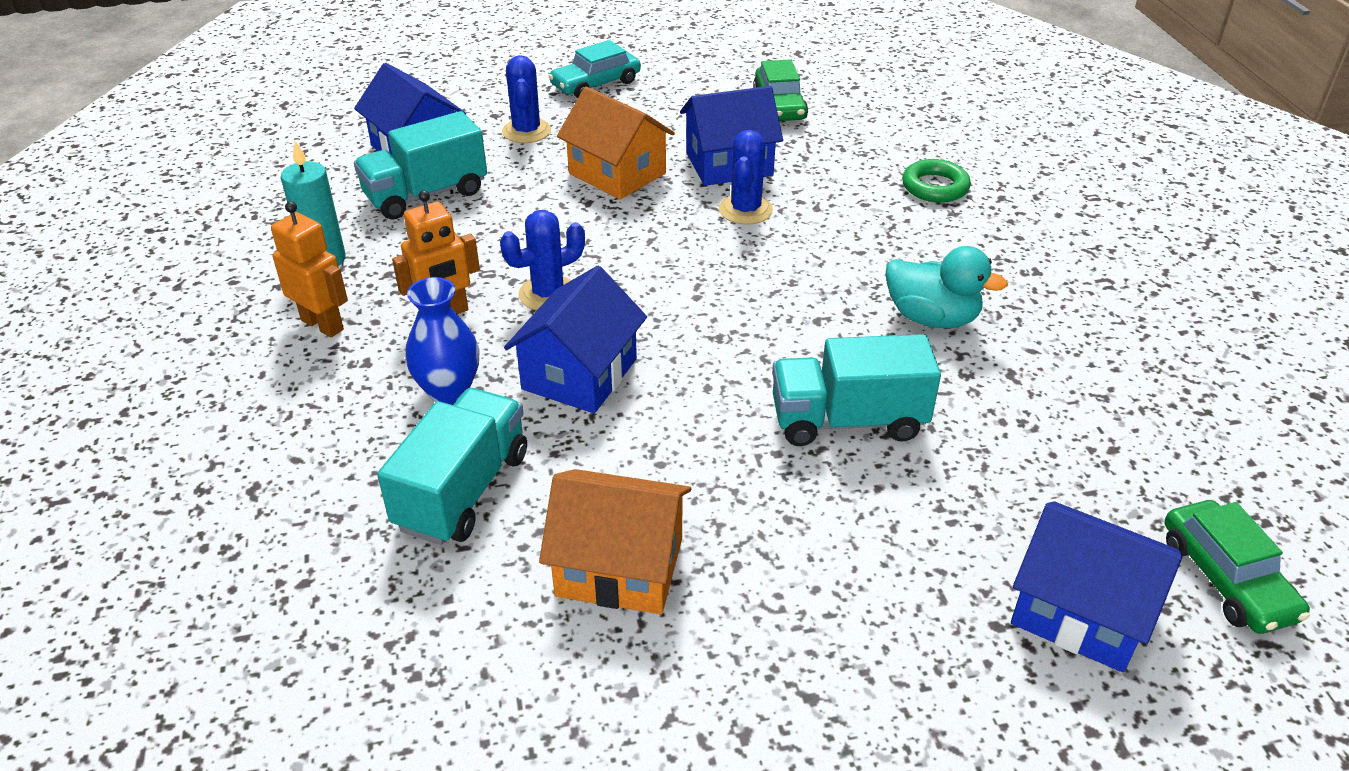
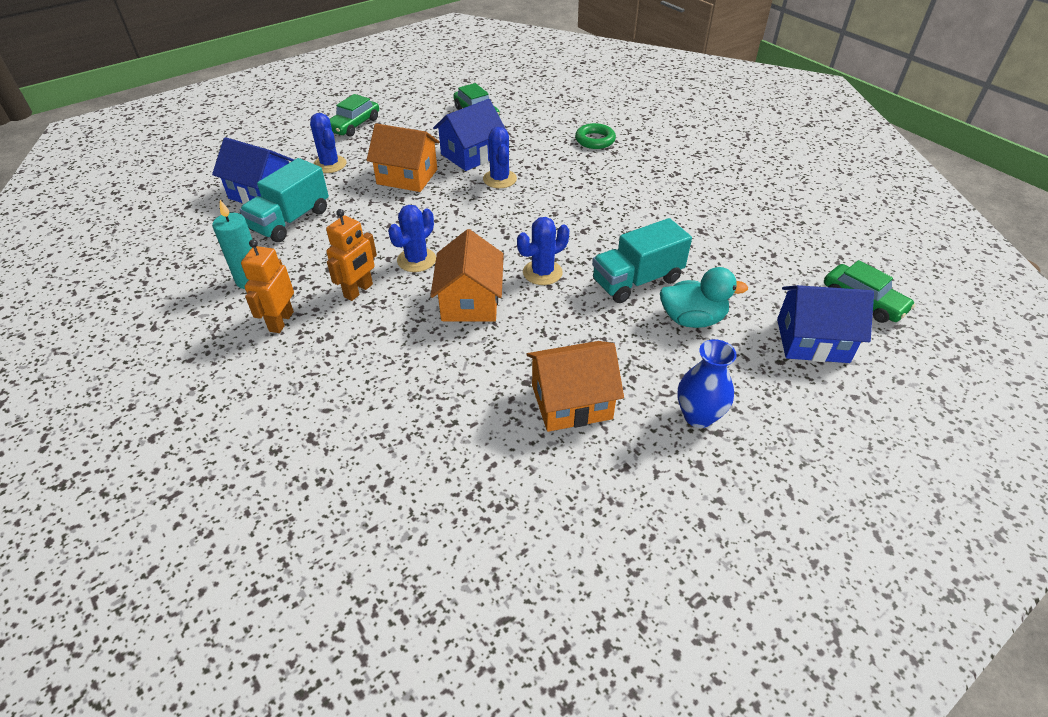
camera: 25 degrees left, 5 degrees up
(323, 325) = (281, 321): orange robot -> orange robot turned 90 degrees counterclockwise
(449, 391) = (396, 336): blue vase -> blue vase (698, 416)
(463, 490) = (449, 391): turquoise truck -> none
(579, 374) = (470, 301): blue house -> orange house
(595, 84) = (354, 125): turquoise car -> green car
(711, 364) = (542, 272): none -> blue cactus
(931, 318) = (642, 212): turquoise duck -> turquoise duck (692, 319)

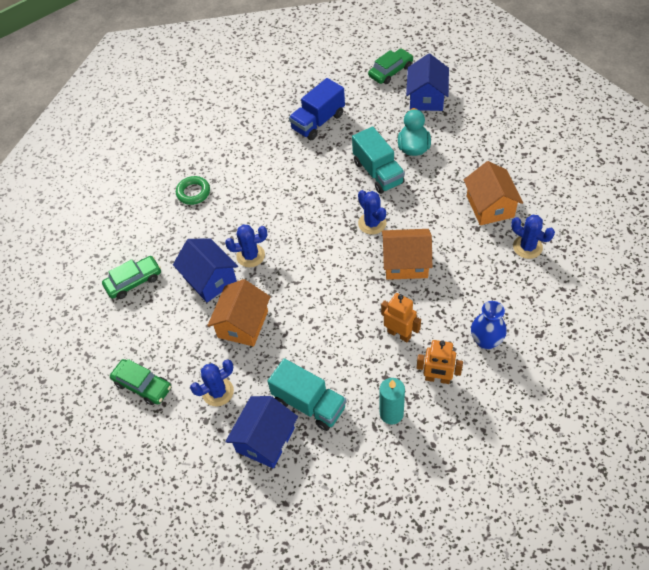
camera: 85 degrees left, 10 degrees up
(416, 260) = (361, 301): blue cactus -> blue cactus (527, 247)
(698, 416) = (491, 151): blue vase -> blue vase (486, 341)
(729, 227) = (318, 122): none -> blue truck

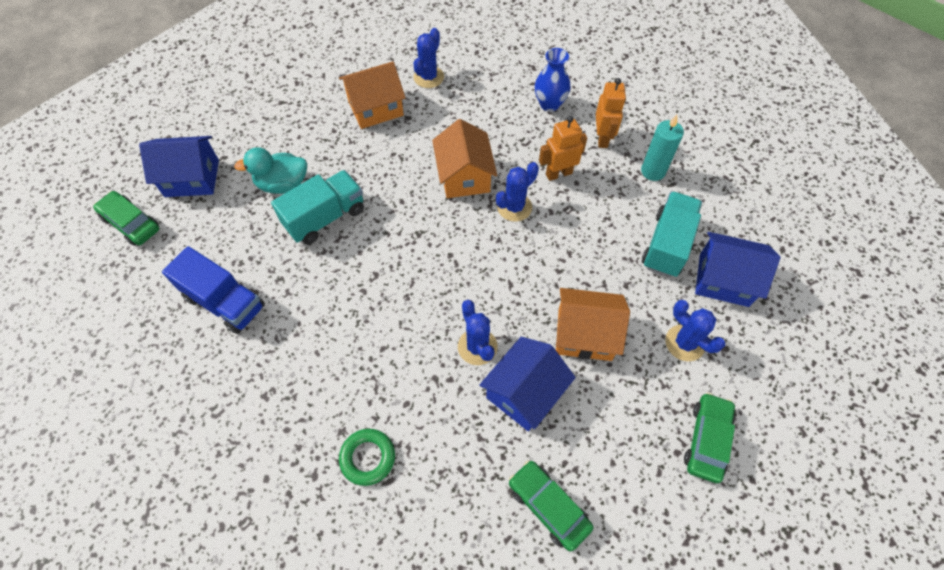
camera: 105 degrees left, 5 degrees up
(372, 223) = (409, 215): blue cactus -> blue cactus (514, 207)
(399, 334) = (558, 173): orange robot -> orange robot turned 45 degrees clockwise

